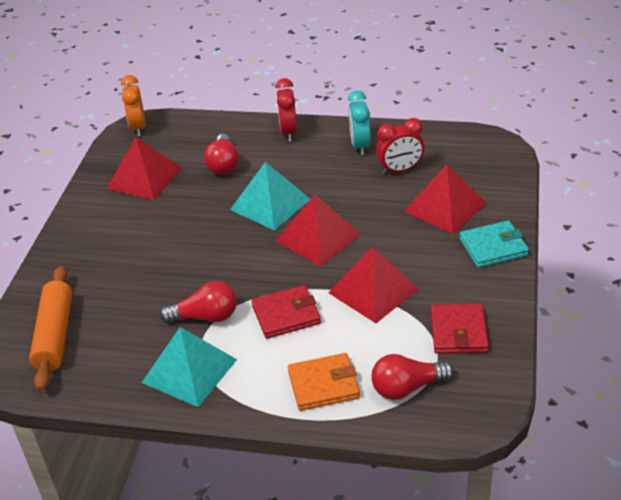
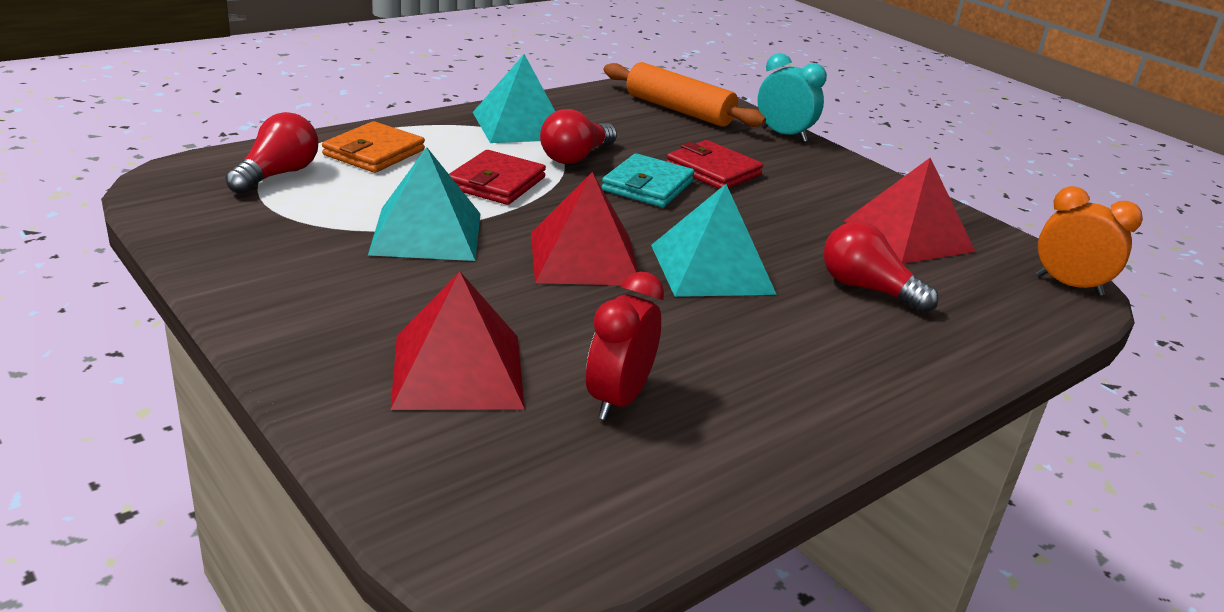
camera: 125 degrees right, 10 degrees down
(288, 132) = (895, 377): red clock -> none
(360, 146) = (752, 411): turquoise clock -> turquoise clock (783, 135)
(373, 290) = (426, 233): red pyramid -> turquoise pyramid
(458, 332) = (262, 233): red wallet -> red wallet (713, 170)
(493, 247) = (306, 343): turquoise wallet -> turquoise wallet (647, 186)

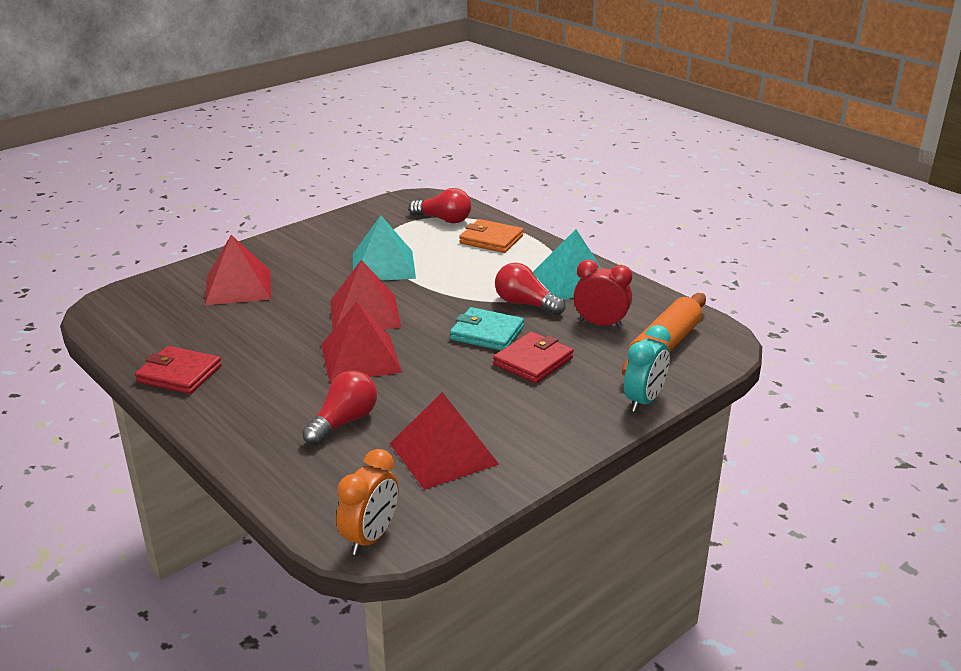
camera: 90 degrees right, 0 degrees up
(496, 183) = (464, 279): red wallet -> red wallet (179, 374)
(618, 399) = (210, 329): red clock -> red clock (600, 324)
(712, 269) = (361, 358): turquoise pyramid -> red pyramid

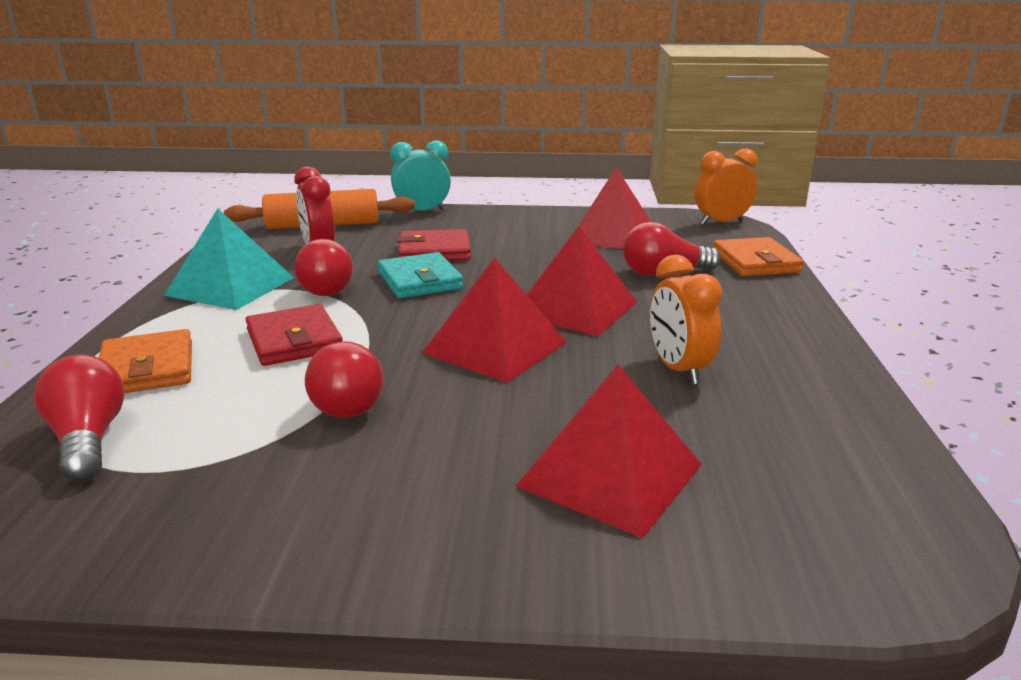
camera: 135 degrees left, 5 degrees down
(179, 374) = (810, 372): red wallet -> red wallet (294, 340)
(254, 344) = (678, 369): none -> orange clock
(284, 476) = (755, 262): none -> orange wallet
(383, 266) = (349, 400): turquoise pyramid -> red light bulb

